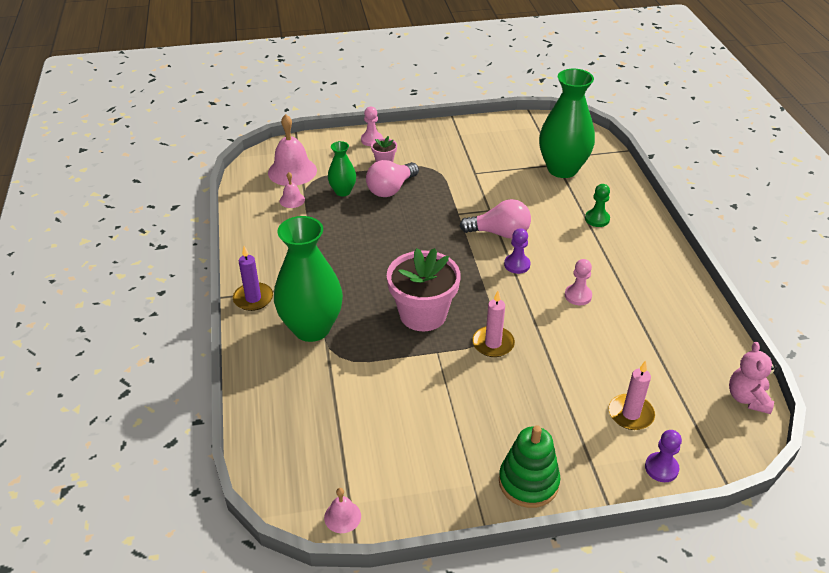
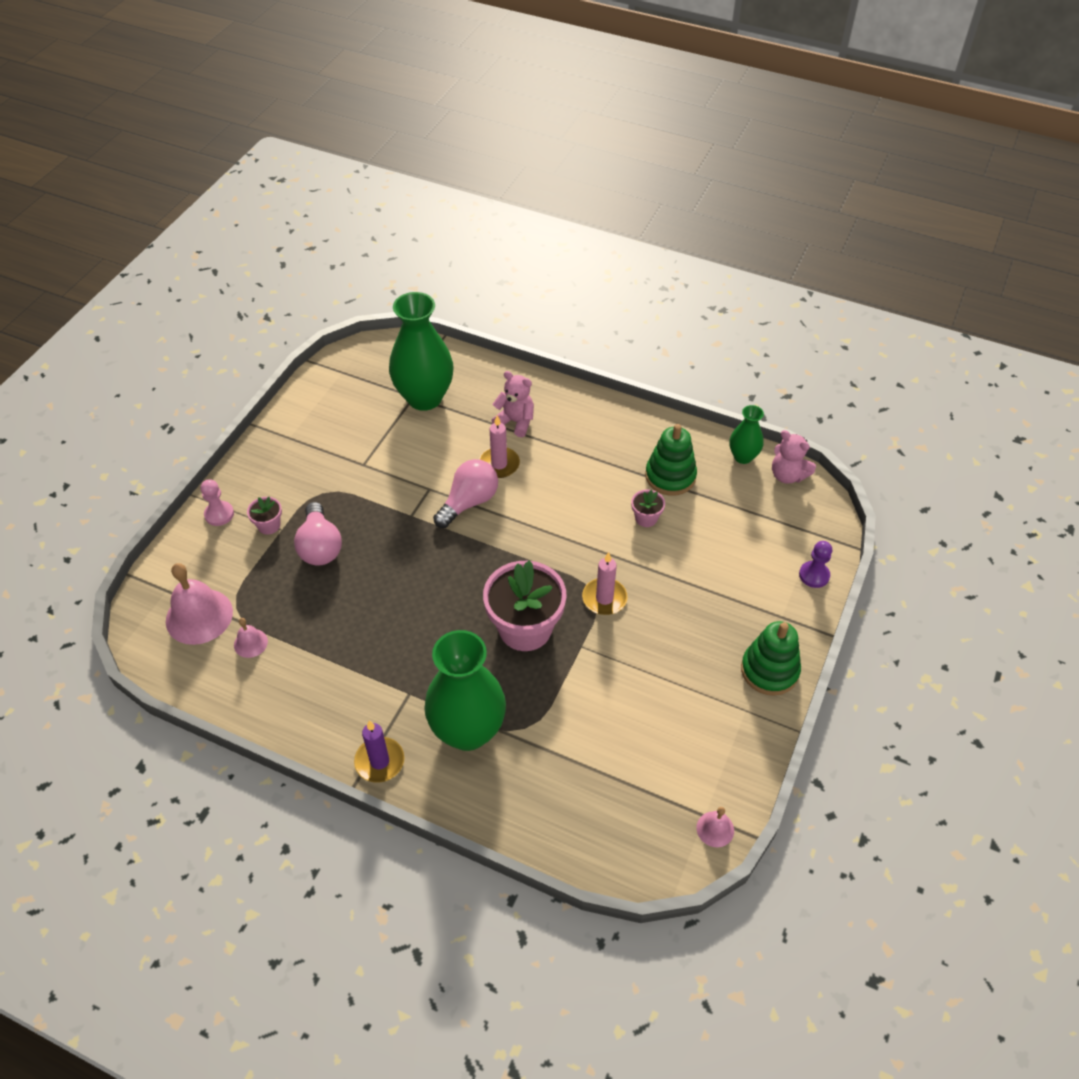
camera: 55 degrees left, 10 degrees up
(343, 191) = (282, 589): green vase -> green vase (743, 457)
(517, 265) = (522, 517): purple pawn -> none
(578, 296) = (597, 501): pink pawn -> none
(594, 330) = (646, 518): none -> pink flower pot
(597, 219) = (515, 422): green pawn -> pink teddy bear
(630, 414) = (750, 557): pink candle -> pink candle (499, 464)
(652, 324) = (670, 476): none -> green stacking toy

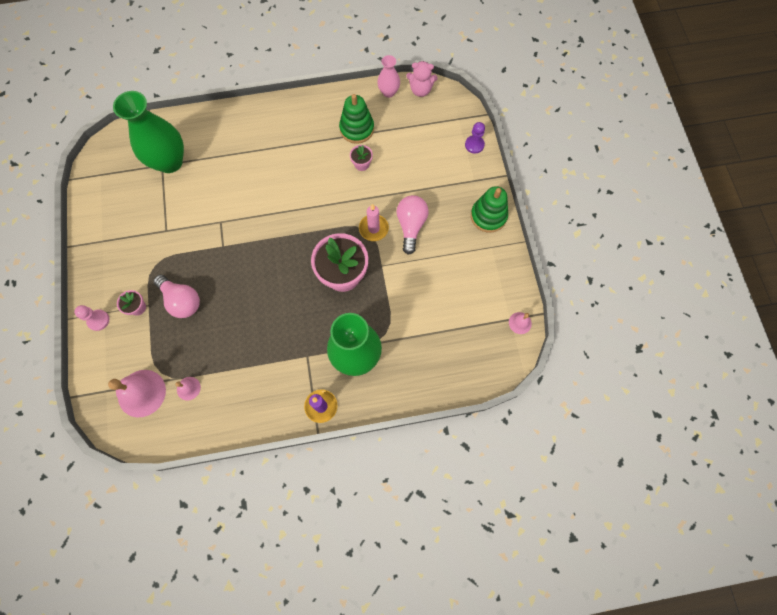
camera: 35 degrees left, 20 degrees up
(469, 502) = (251, 216): pink light bulb -> pink light bulb (411, 226)
(499, 464) = (251, 180): pink candle -> none
(515, 422) = (240, 145): pink teddy bear -> none
(743, 457) = (388, 92): green vase -> pink vase

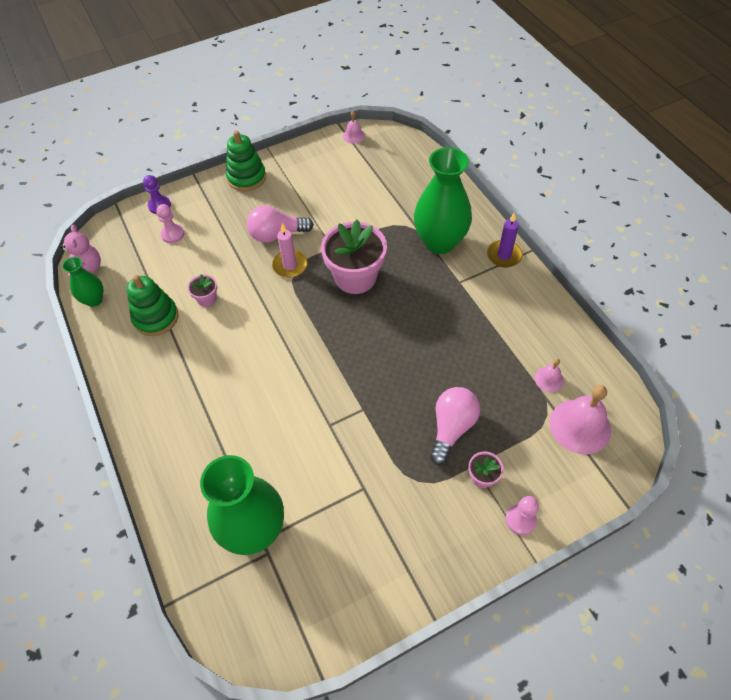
camera: 105 degrees left, 15 degrees down
(388, 92) = (94, 300): pink vase -> green vase
(438, 150) = (172, 234): none -> pink pawn

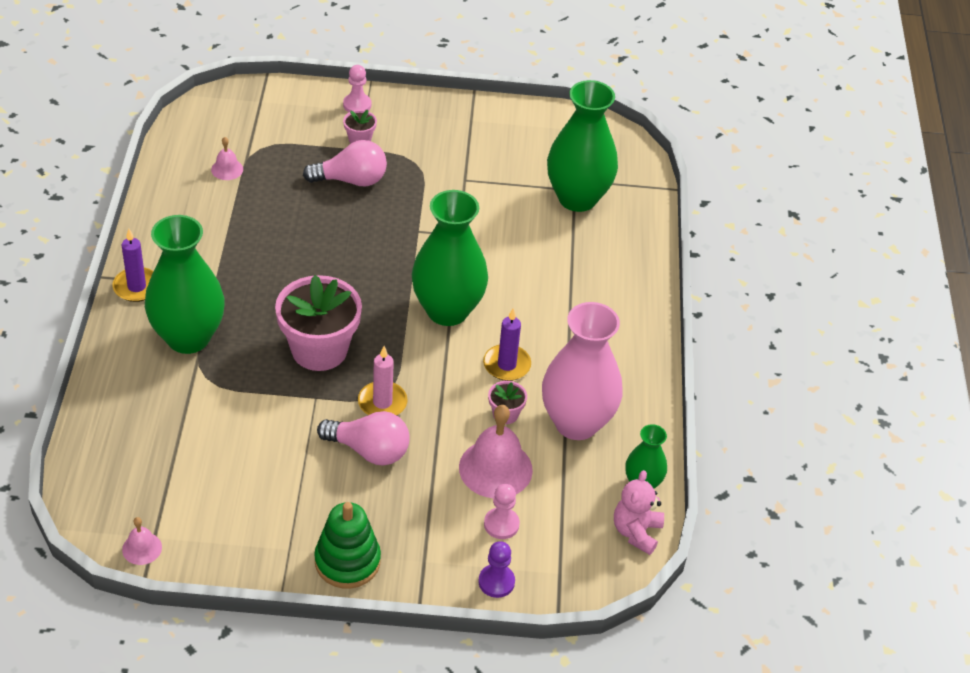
camera: 155 degrees left, 10 degrees down
(156, 317) = (576, 423): green stacking toy -> pink vase
(225, 333) = (506, 365): none -> purple candle
(293, 352) = (447, 310): none -> green vase
(451, 428) = (351, 180): pink light bulb -> pink light bulb turned 150 degrees counterclockwise
(580, 426) = (242, 129): pink bell -> pink bell (495, 468)

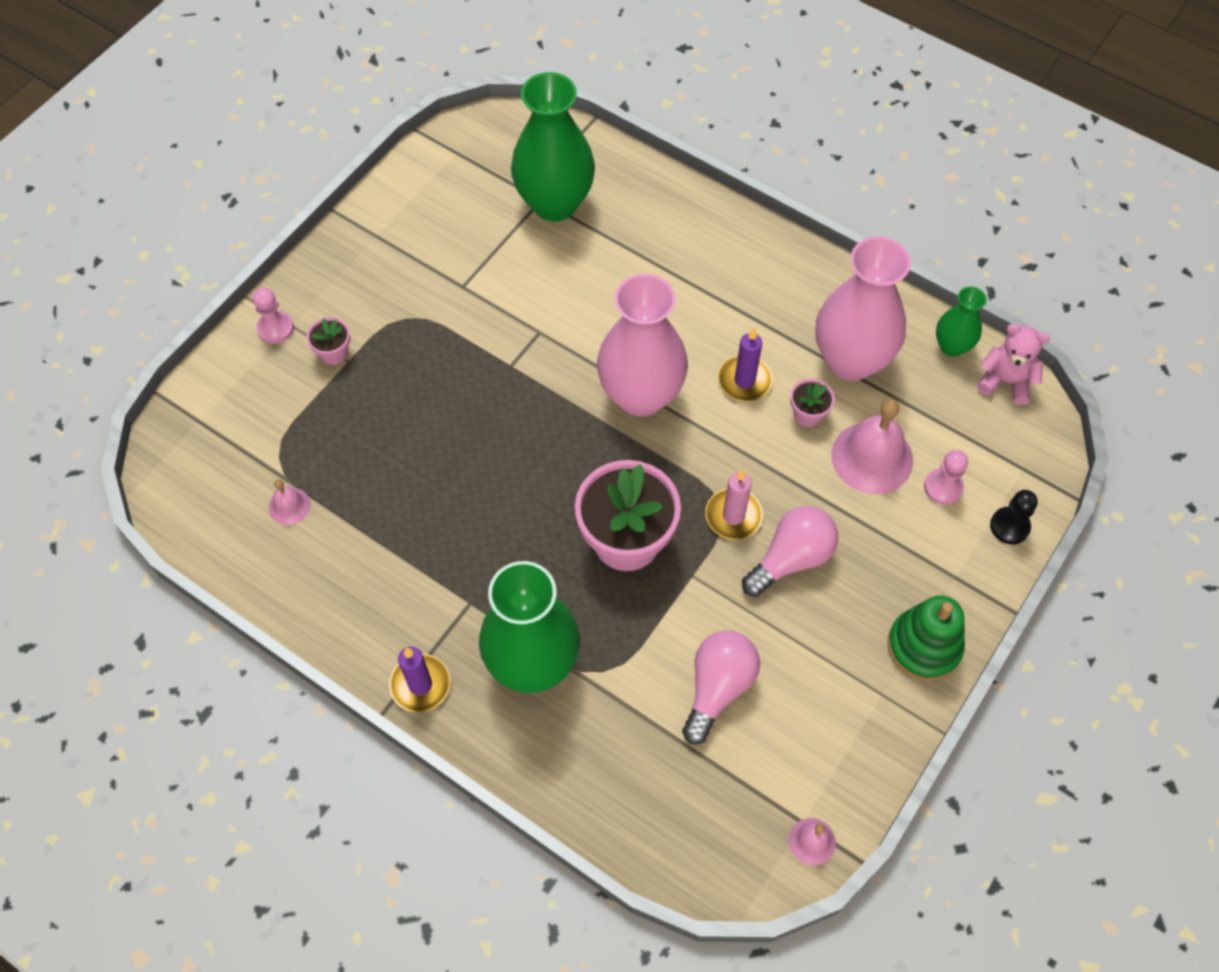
camera: 55 degrees left, 15 degrees up
(351, 180) = (392, 391): pink light bulb -> pink light bulb (718, 688)
(447, 310) = (641, 395): green vase -> pink vase
(496, 582) = (1009, 526): purple pawn -> black pawn
(636, 532) = (1005, 381): pink teddy bear -> pink teddy bear turned 150 degrees clockwise

